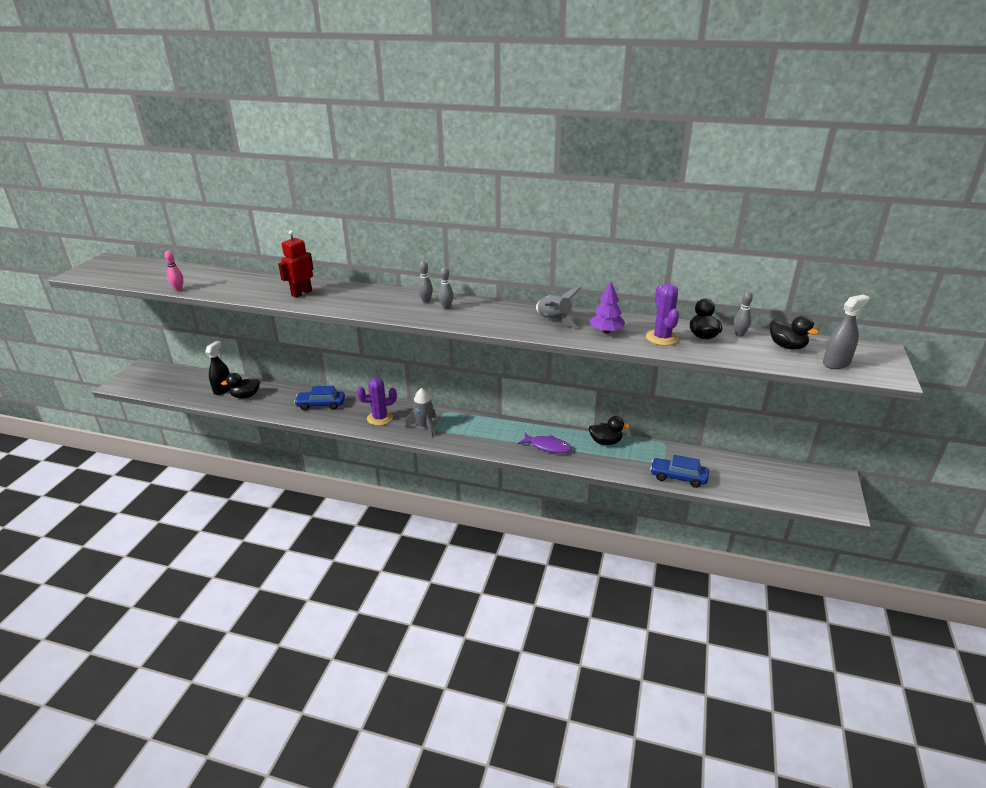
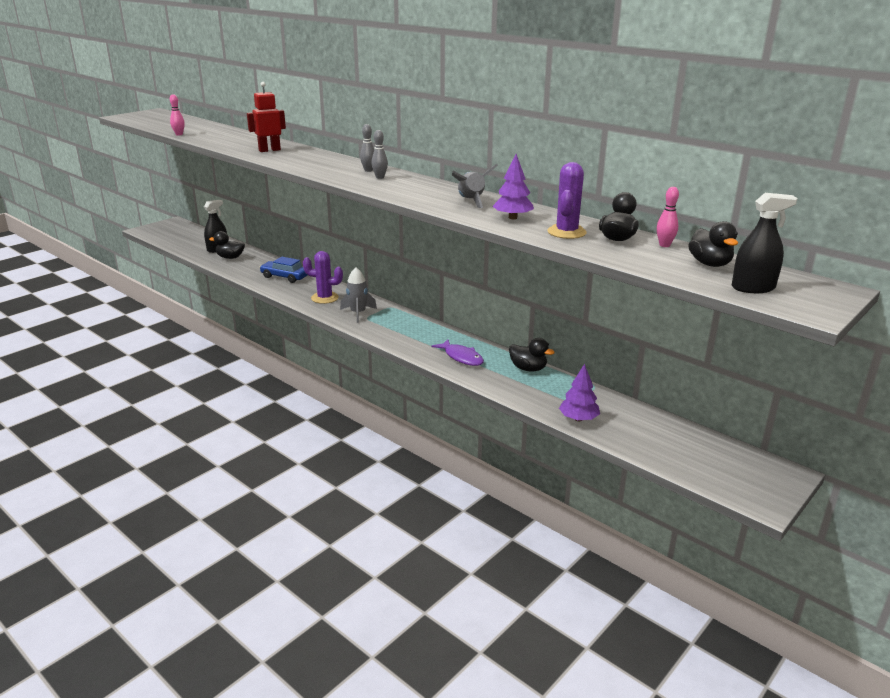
camera: 25 degrees right, 5 degrees down
(678, 477) = (578, 419): blue car -> purple tree
(739, 334) = (664, 245): grey bowling pin -> pink bowling pin
(836, 363) = (753, 288): grey spray bottle -> black spray bottle

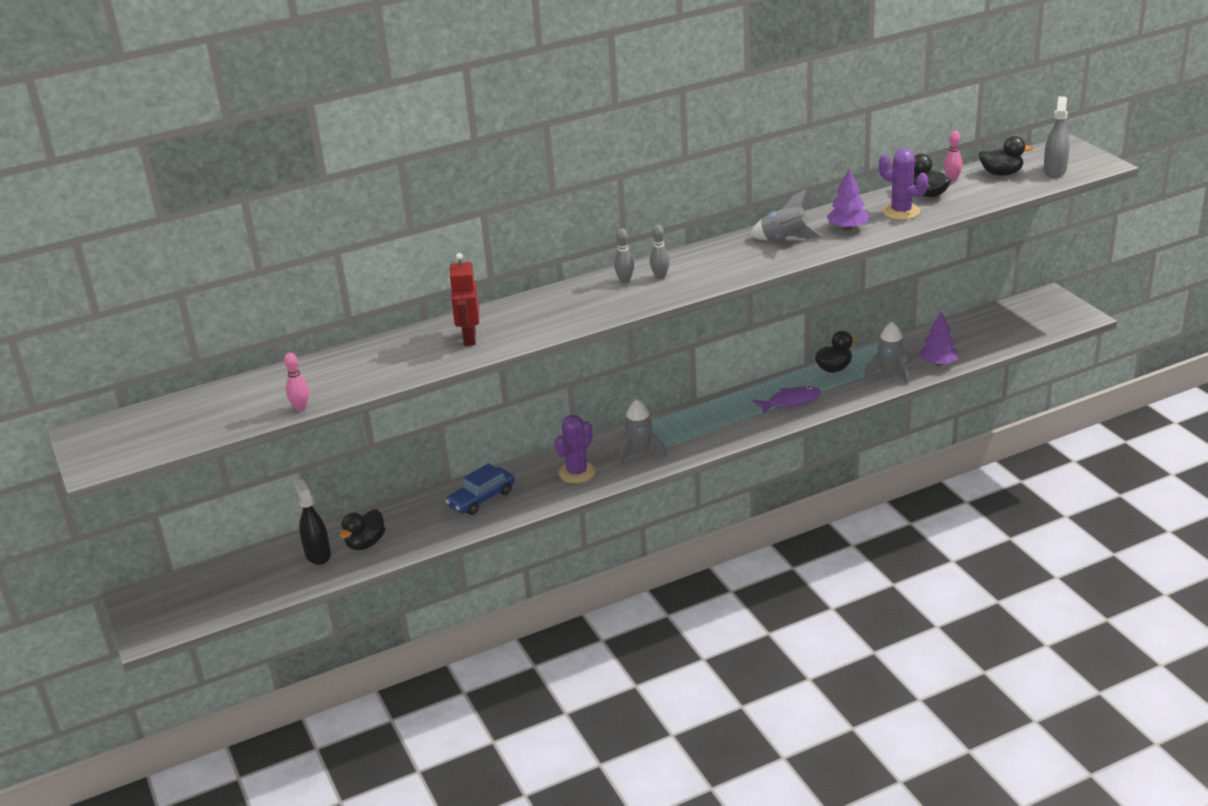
camera: 65 degrees left, 5 degrees up
(539, 396) = (889, 374): none -> grey rocket
(753, 288) = (1054, 171): black spray bottle -> grey spray bottle

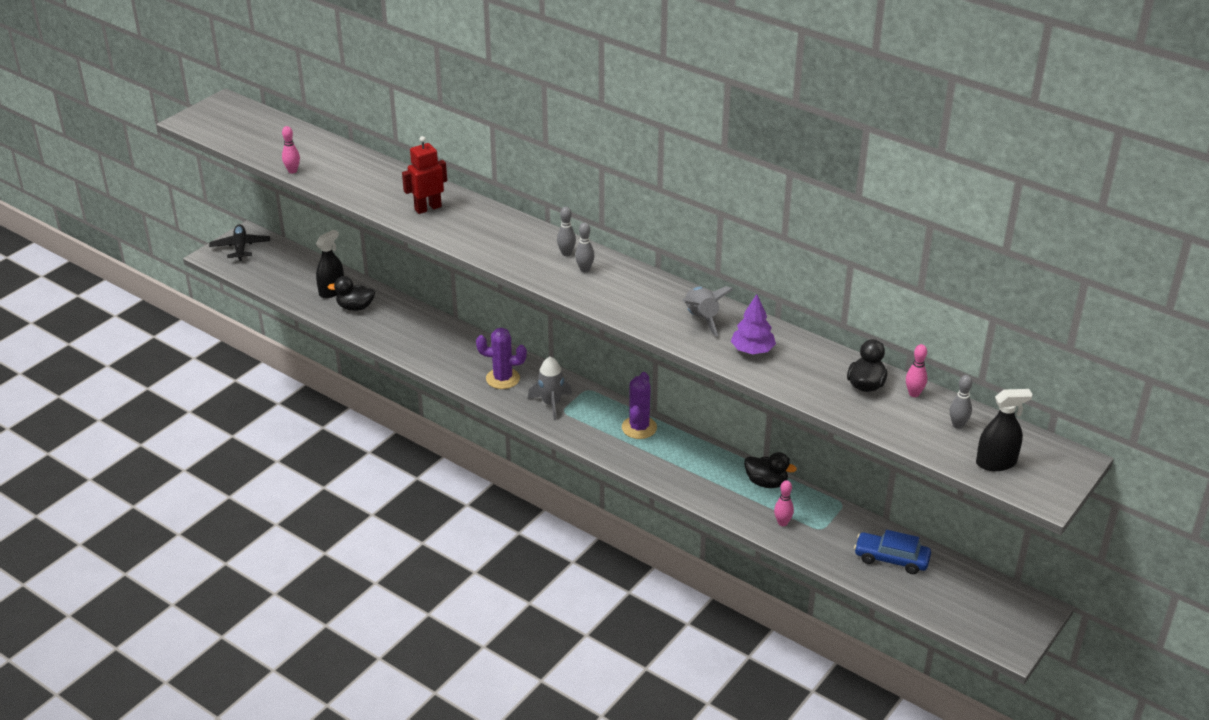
camera: 60 degrees right, 5 degrees up
(155, 609) = (240, 247): none -> black plane
(481, 498) = (440, 342): blue car -> blue car (891, 559)
(790, 402) = (689, 470): purple fish -> none
(889, 374) = (782, 523): grey rocket -> pink bowling pin
(901, 212) = (812, 376): purple cactus -> purple cactus (639, 428)
(938, 363) = (827, 552): purple tree -> none
(1001, 173) = (958, 425): black duck -> grey bowling pin
(1054, 171) = (996, 463): grey spray bottle -> black spray bottle

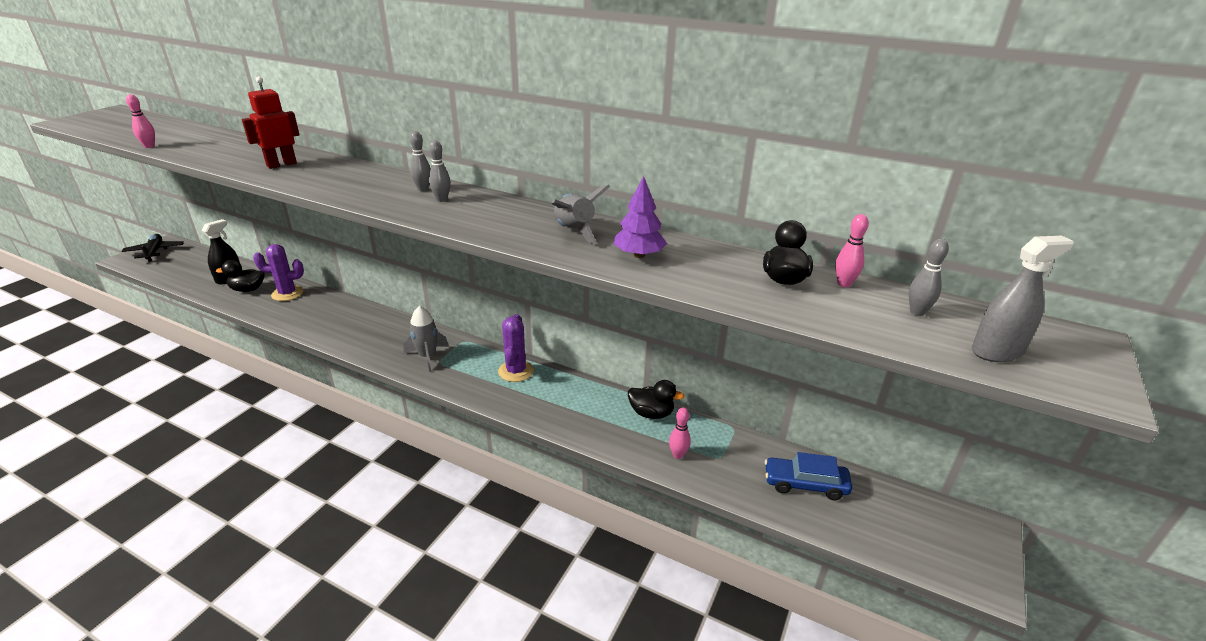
camera: 10 degrees left, 5 degrees down
(503, 378) = (381, 338): purple cactus -> purple cactus (287, 293)
(996, 463) = (996, 351): black spray bottle -> grey spray bottle

